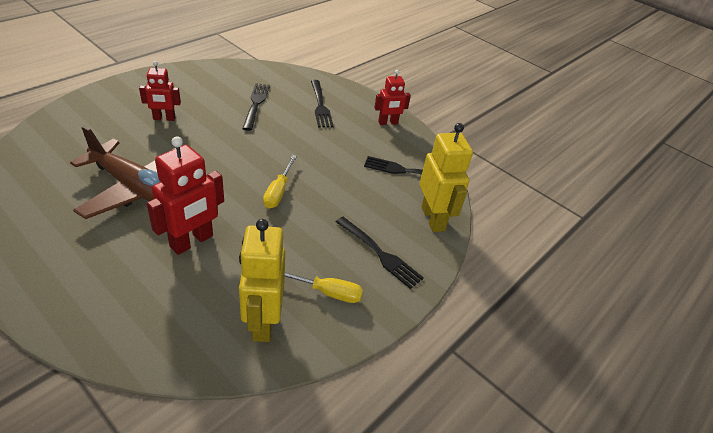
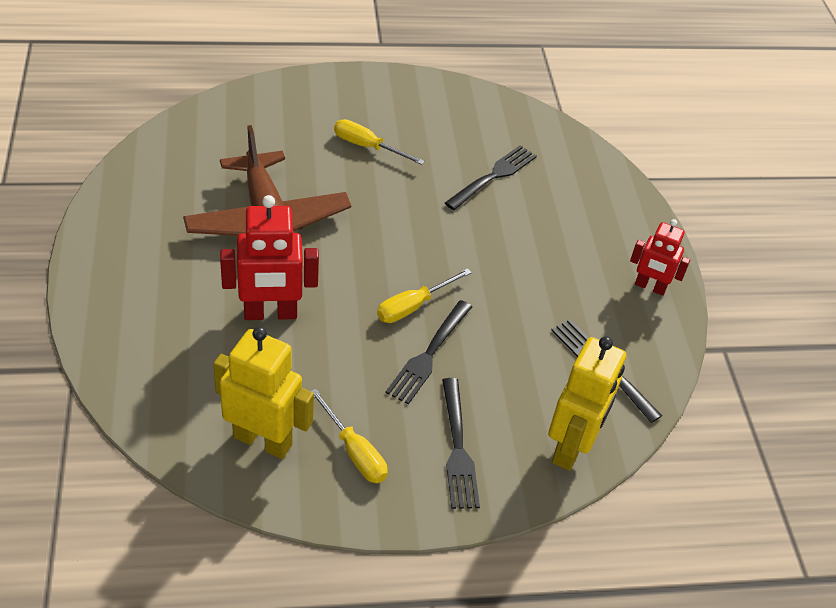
camera: 40 degrees right, 5 degrees up
(164, 118) = (367, 146): red robot -> yellow screwdriver
(263, 322) = (263, 440): yellow robot -> yellow robot turned 75 degrees clockwise
(320, 105) = (578, 217): black fork -> black fork (429, 354)

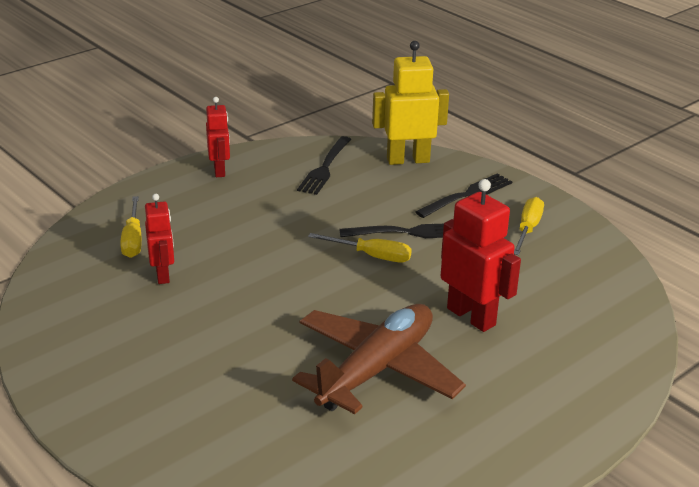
camera: 120 degrees left, 15 degrees down
(263, 440) = (576, 266): yellow robot -> none
(367, 146) = (198, 361): yellow screwdriver -> yellow screwdriver (133, 240)
(493, 176) = (163, 275): black fork -> red robot

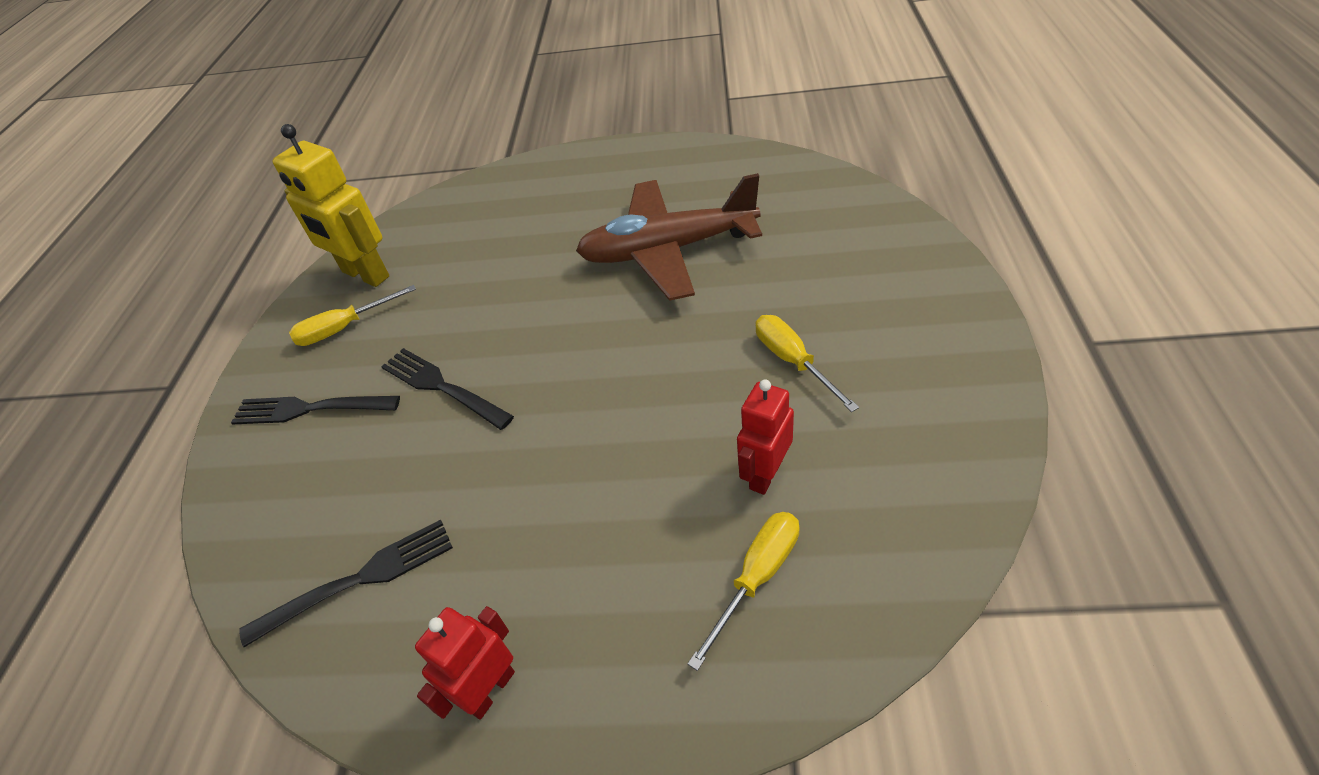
camera: 130 degrees left, 15 degrees up
(372, 256) = (518, 373): yellow screwdriver -> yellow screwdriver (793, 361)
(408, 160) = (257, 522): yellow robot -> yellow robot (365, 275)
(471, 316) = (533, 262): red robot -> none

